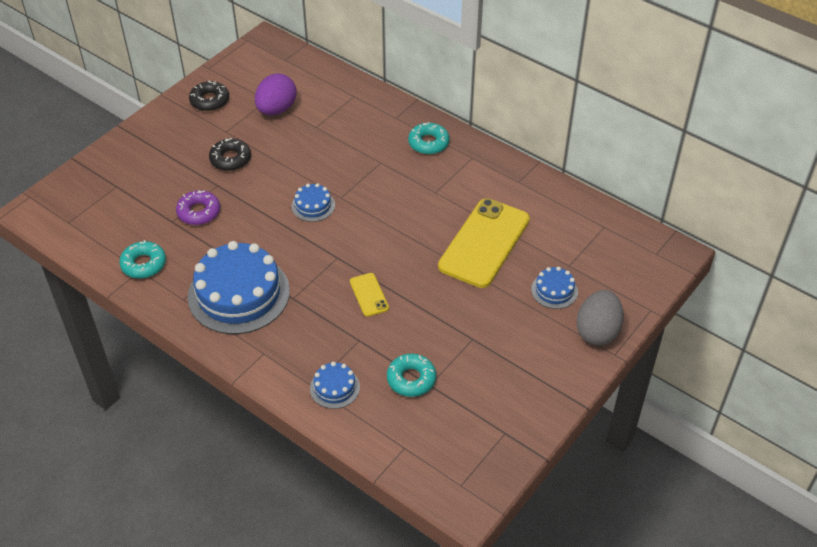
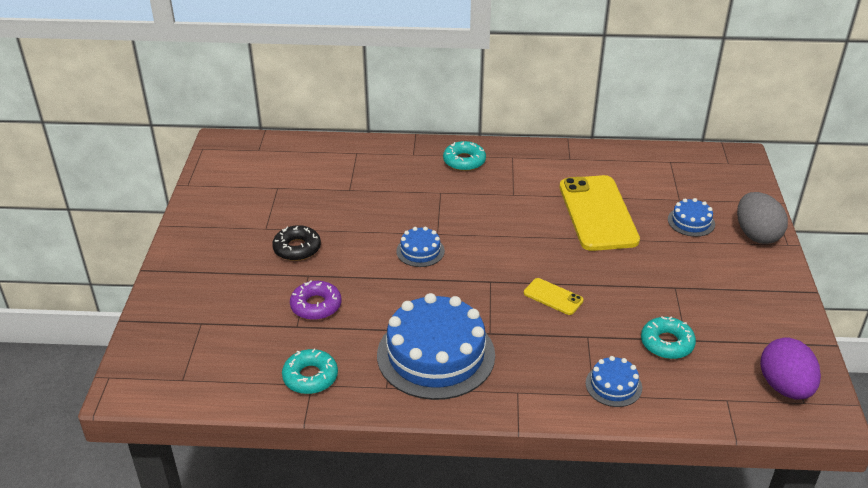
camera: 35 degrees left, 10 degrees down
(209, 101) = (220, 210): black donut -> none
(276, 109) = (296, 191): purple egg -> purple egg (784, 387)

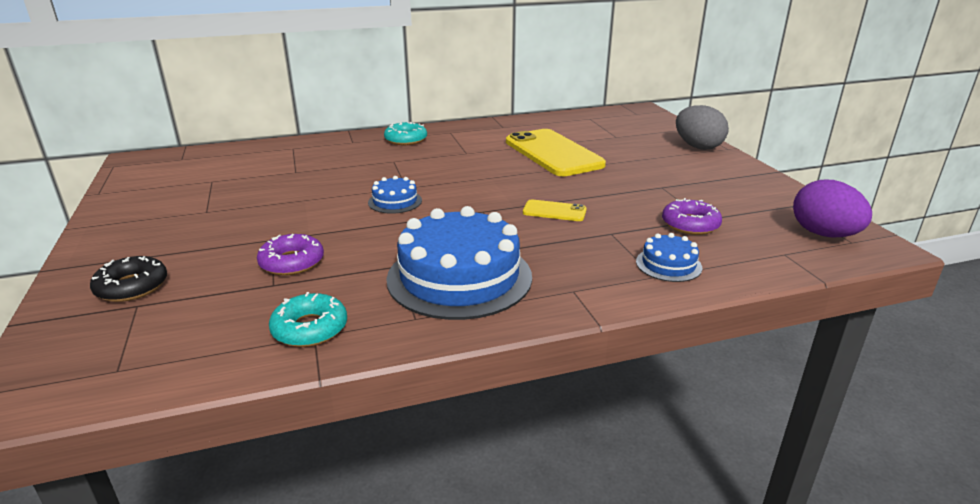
camera: 20 degrees left, 10 degrees down
(297, 248) = (250, 221): black donut -> black donut (132, 287)
(667, 343) = (690, 224): turquoise donut -> purple donut
(691, 222) = (637, 147): blue cake -> none

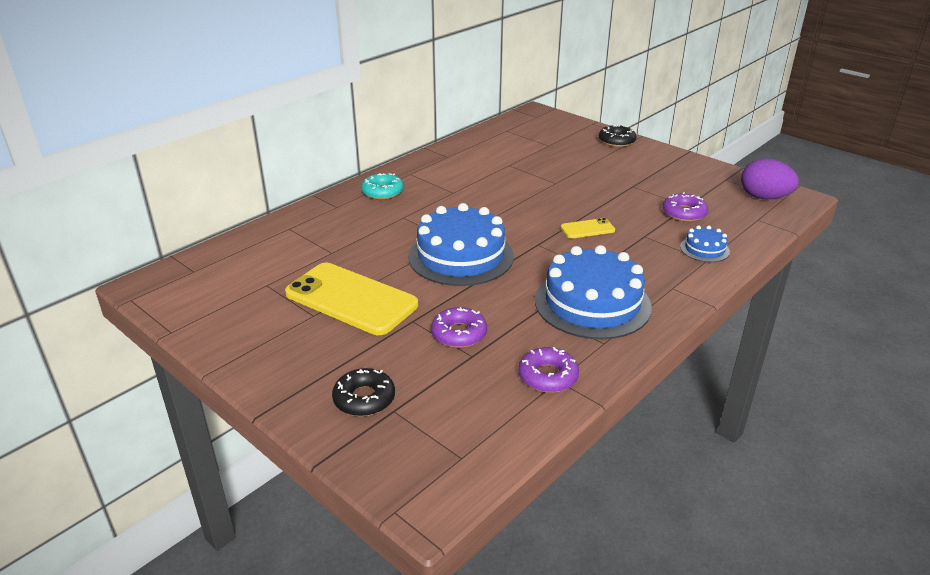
camera: 30 degrees left, 5 degrees up
(310, 328) = (548, 376): turquoise donut -> purple donut
(395, 201) = (461, 256): blue cake -> blue cake, size x2.17
(553, 153) = (522, 174): yellow phone -> yellow phone (351, 299)
(698, 147) = (616, 141): grey egg -> black donut

